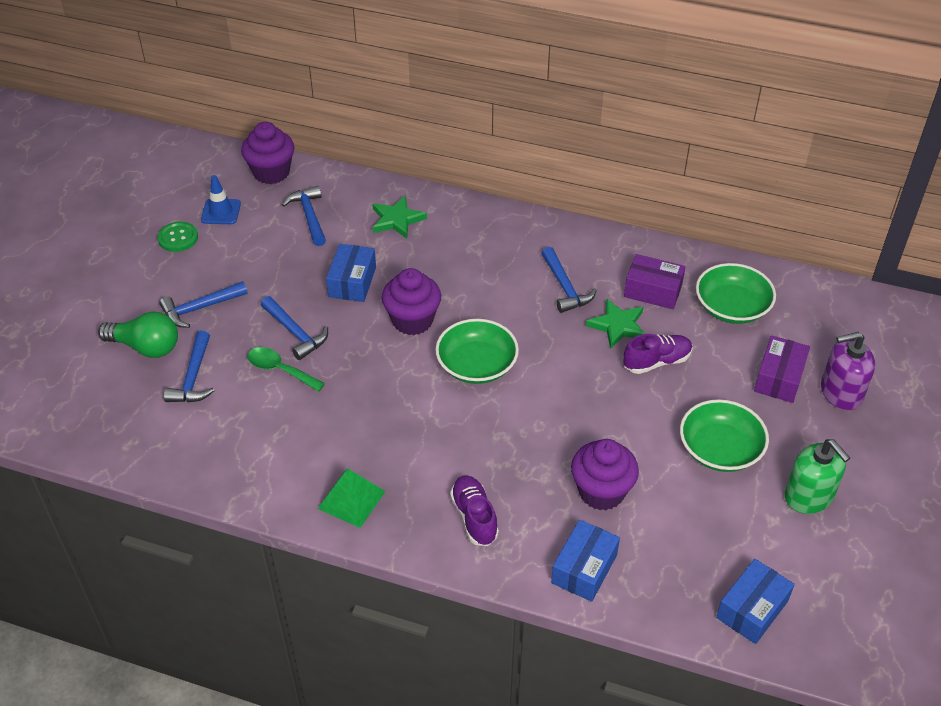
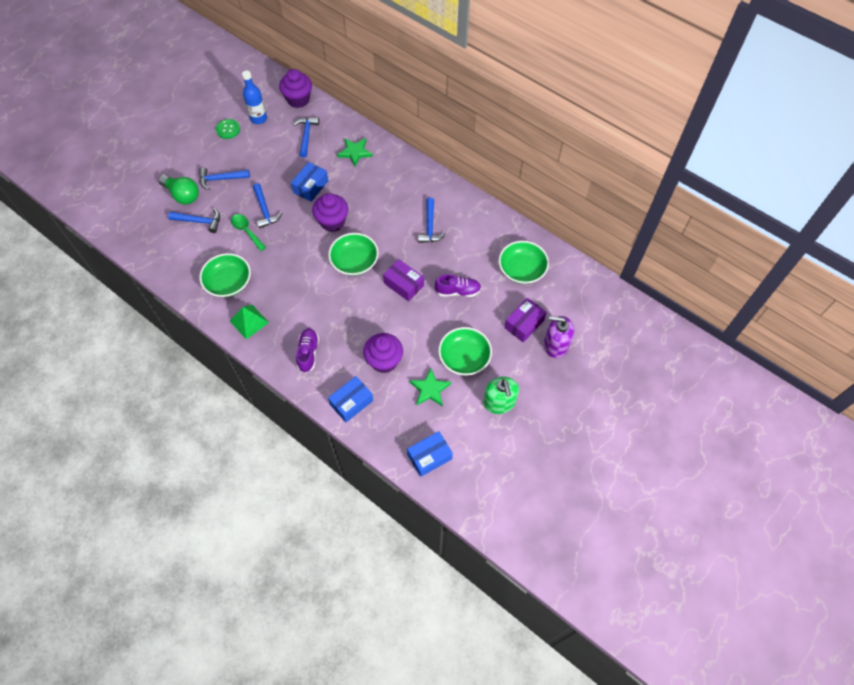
camera: 20 degrees right, 15 degrees up
(193, 377) = (199, 221): blue hammer -> blue hammer turned 105 degrees counterclockwise
(221, 212) = (258, 119): blue traffic cone -> blue bottle
(287, 452) = (228, 282): none -> green bowl
(618, 326) = (447, 261): green star -> green star (430, 389)
(653, 291) = (480, 244): purple box -> purple box (403, 284)

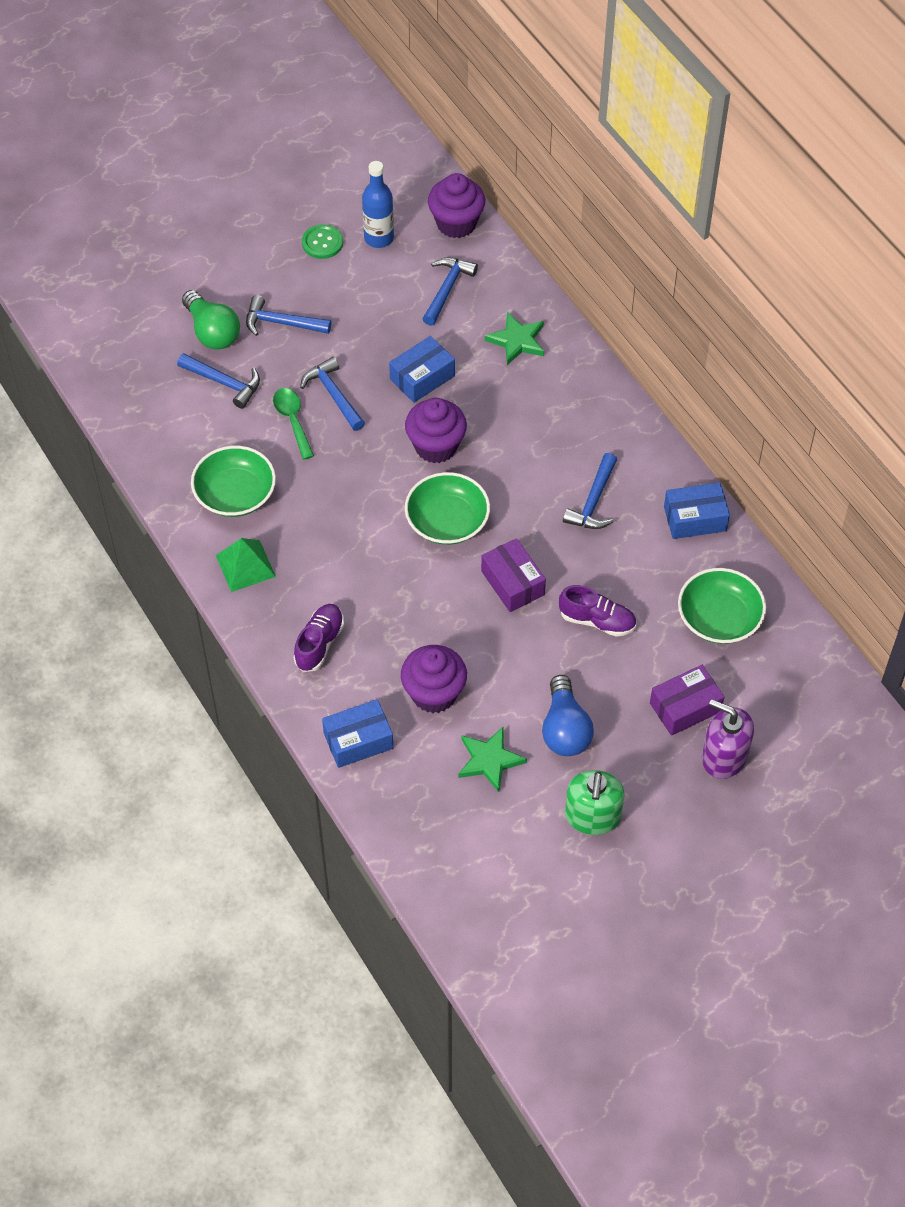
camera: 20 degrees right, 5 degrees down
(265, 210) = (334, 395): blue hammer -> blue hammer turned 150 degrees clockwise
(429, 457) = (448, 862): blue box -> blue box (695, 518)
(464, 357) = (565, 729): green bowl -> blue light bulb

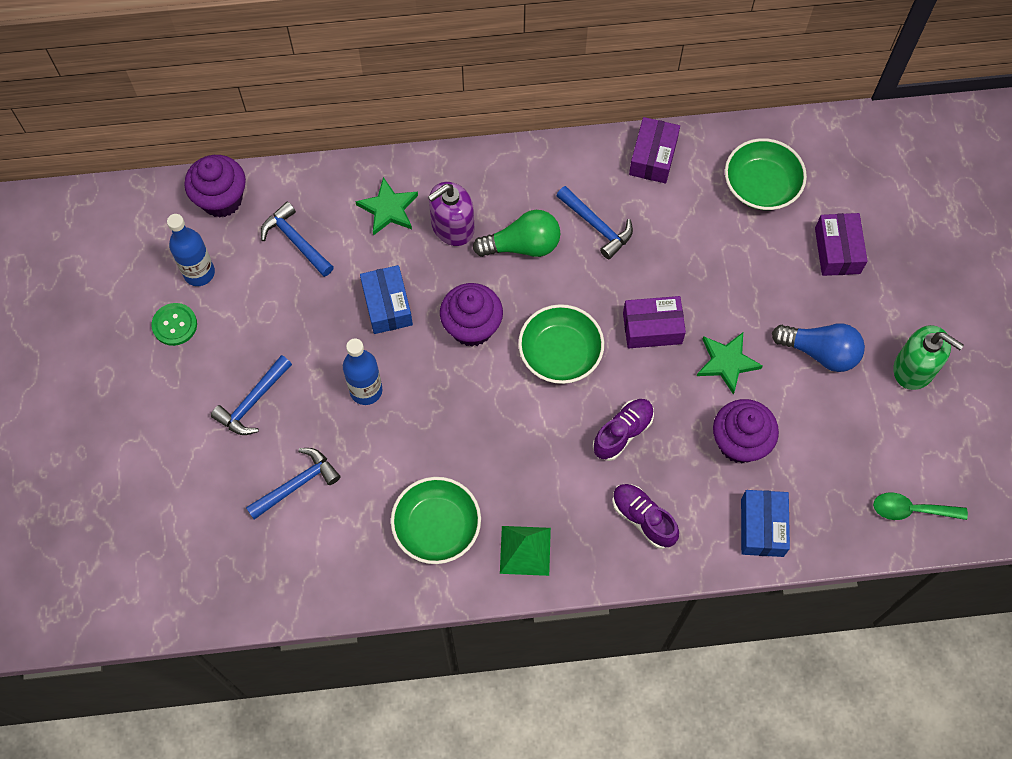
camera: 65 degrees left, 10 degrees up
(212, 332) = (227, 471): green light bulb -> green light bulb (522, 246)
(293, 421) = (377, 439): green spoon -> green spoon (911, 510)
(334, 395) = (366, 390): blue hammer -> blue bottle
(489, 760) = (827, 426): green star -> green star (727, 362)
(597, 621) = (722, 278): purple shoe -> purple shoe (622, 433)
(695, 518) = (653, 157): blue box -> purple box
(724, 757) = (896, 244): purple soap dispenser -> purple soap dispenser (452, 227)

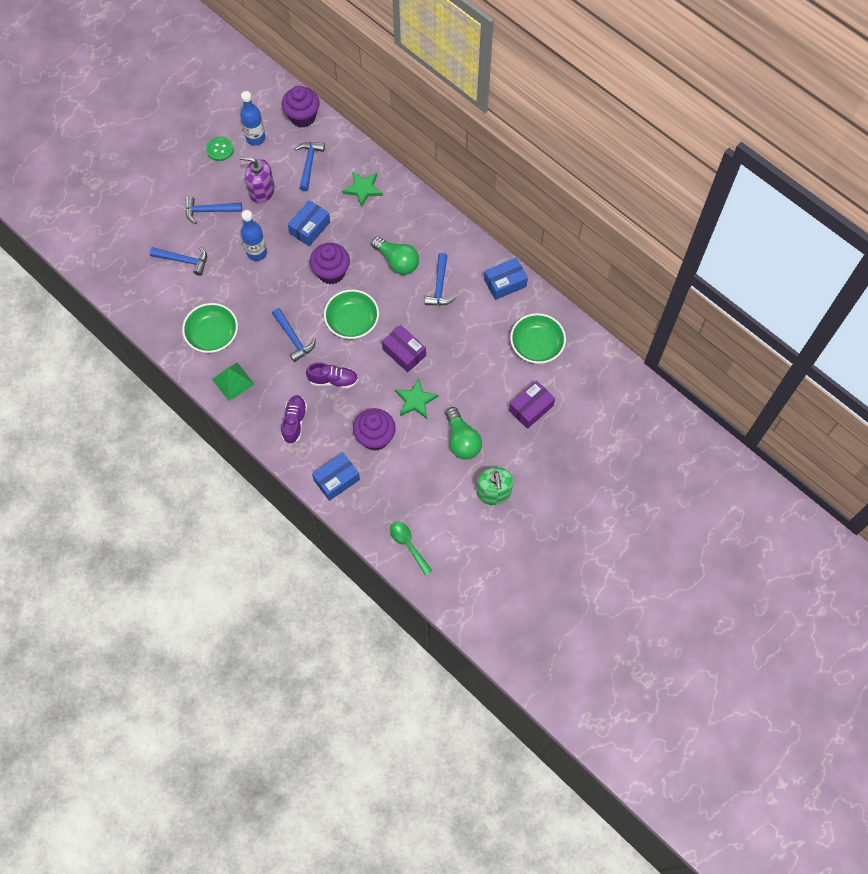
camera: 50 degrees right, 0 degrees up
(452, 227) = (379, 223): purple soap dispenser -> purple soap dispenser (261, 191)
(525, 436) = (293, 338): none -> blue hammer
(653, 157) = (505, 283): purple box -> blue box
(820, 352) = (461, 440): blue light bulb -> green light bulb

